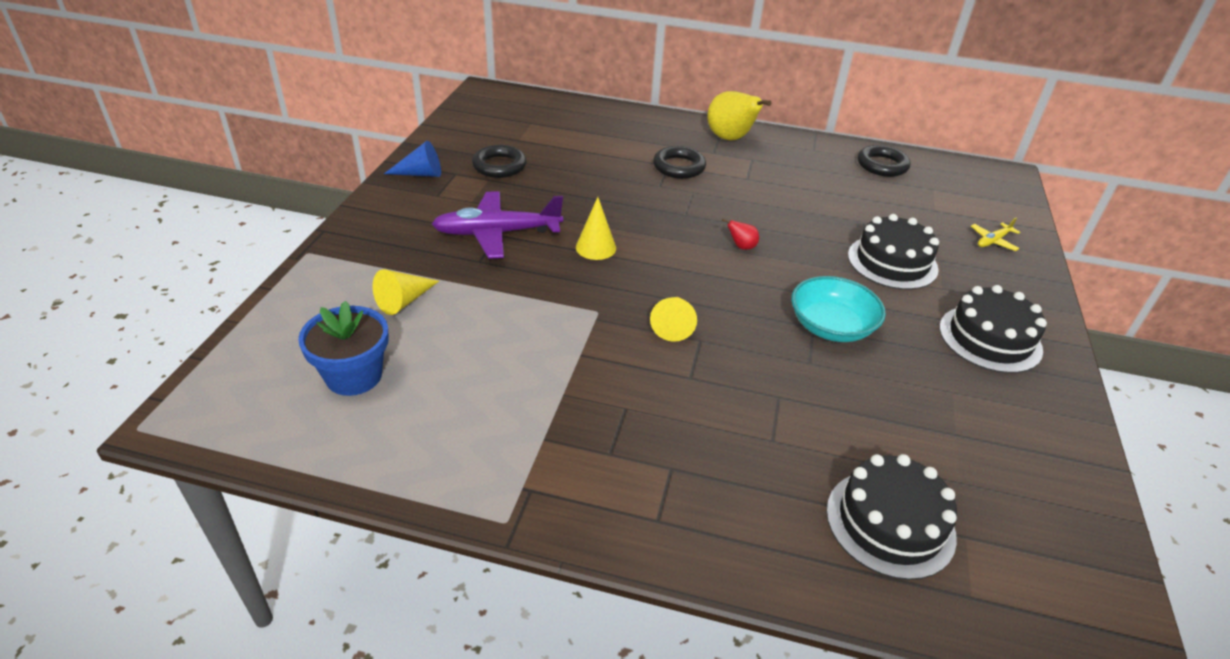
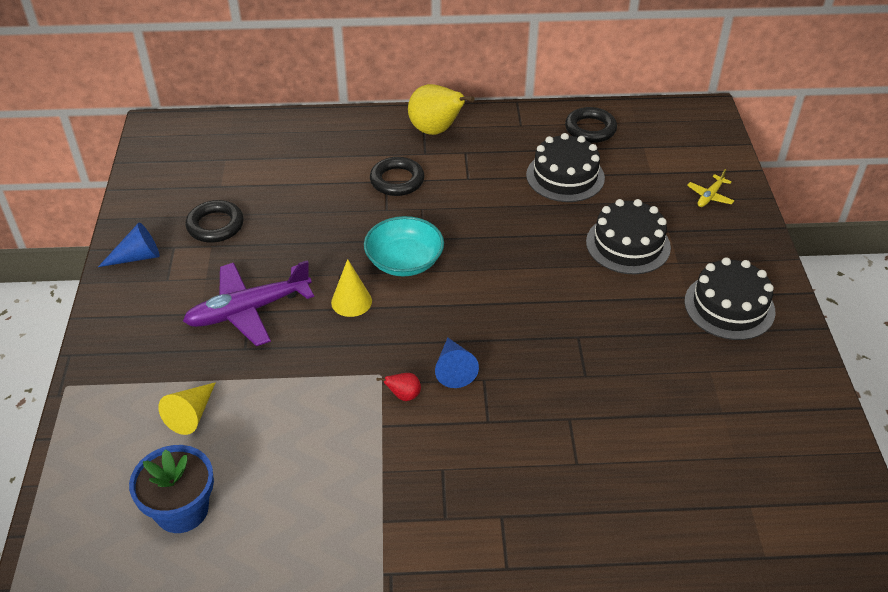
camera: 15 degrees left, 5 degrees up
(673, 324) = (454, 369): yellow cone -> blue cone
(741, 247) = (488, 263): red pear -> red pear (404, 395)
(831, 326) = (593, 332): turquoise bowl -> turquoise bowl (404, 261)
(890, 523) = (690, 512): black cake -> black cake (565, 176)

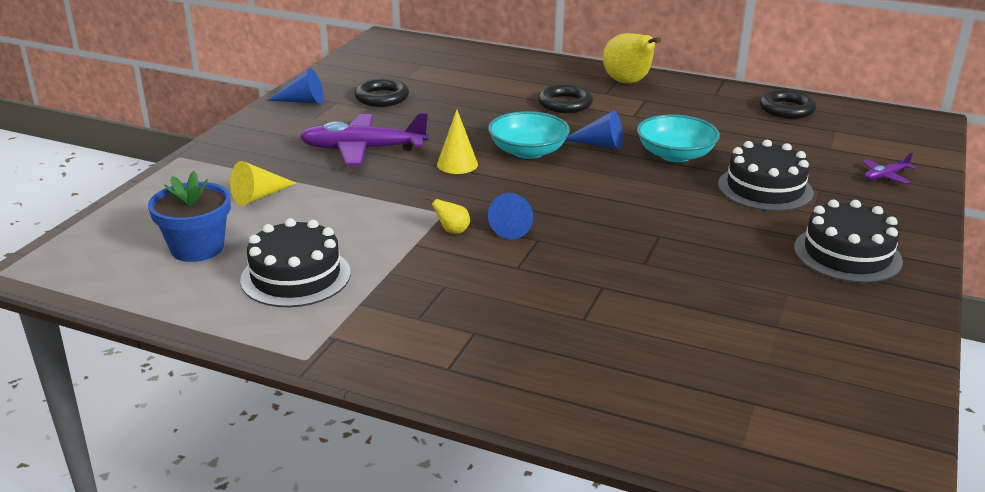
camera: 25 degrees right, 15 degrees down
(404, 395) = (452, 231): red pear -> yellow pear
(462, 230) = (600, 145): none -> blue cone
(533, 223) = (675, 155): none -> turquoise bowl
(565, 176) = (734, 133): black cake -> black cake (296, 276)
(710, 196) = (885, 176): yellow plane -> purple plane

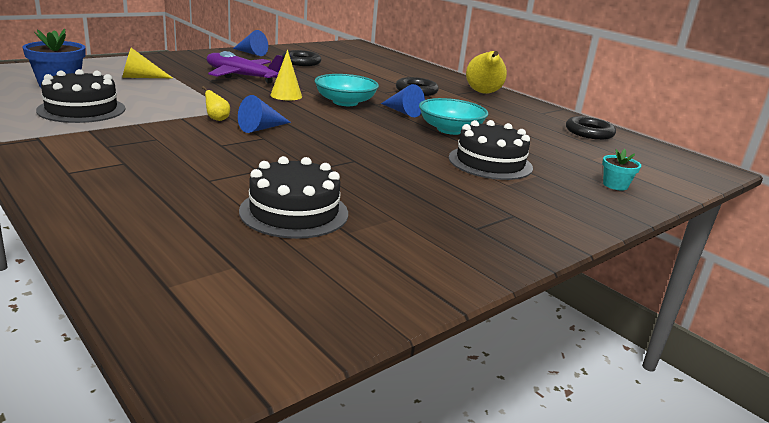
camera: 25 degrees right, 5 degrees down
(847, 254) = (493, 214): black cake -> black cake (294, 212)
(885, 176) = (615, 185): purple plane -> turquoise flower pot

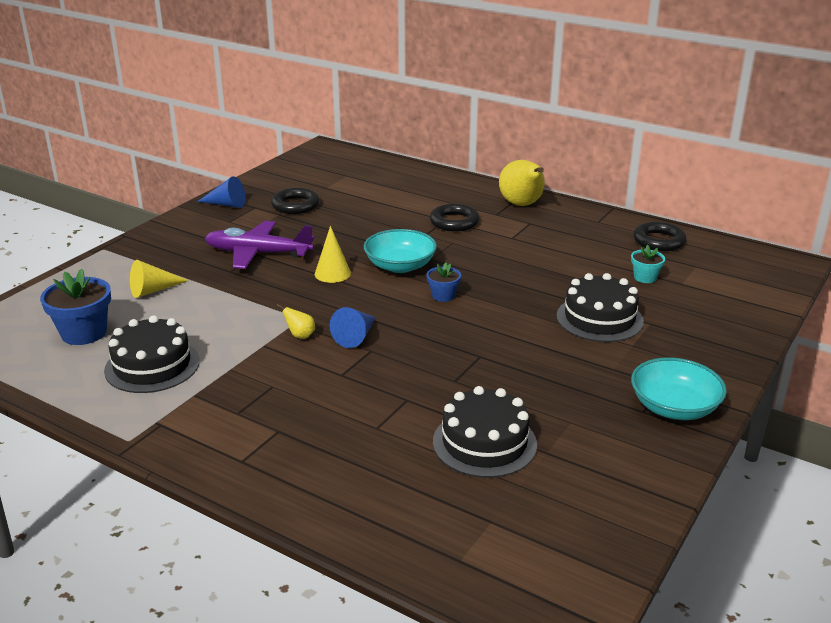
camera: 15 degrees left, 5 degrees up
(362, 123) = (443, 296): none -> blue flower pot
(403, 112) = (467, 264): blue cone -> none
(450, 130) = (532, 279): turquoise bowl -> turquoise bowl (674, 407)
(615, 185) = (721, 315): turquoise flower pot -> turquoise flower pot (645, 277)

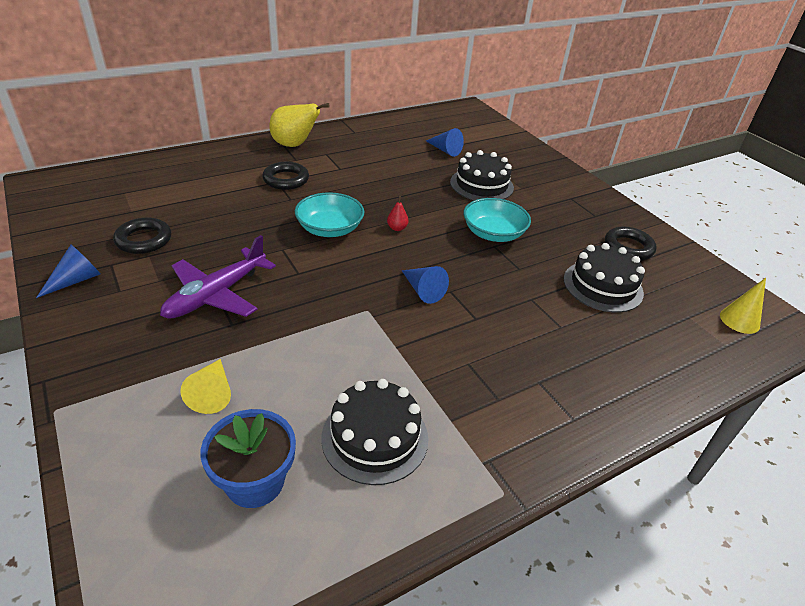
camera: 65 degrees left, 10 degrees up
(300, 336) = (397, 320): yellow pear -> none
(332, 273) = (305, 266): yellow cone -> yellow cone (739, 320)
(443, 296) = (397, 228): blue flower pot -> red pear
(645, 277) = (445, 150): turquoise flower pot -> blue cone
(658, 241) = (404, 127): black ring -> black ring (628, 247)
(674, 407) = (596, 205): turquoise bowl -> turquoise bowl (493, 233)

